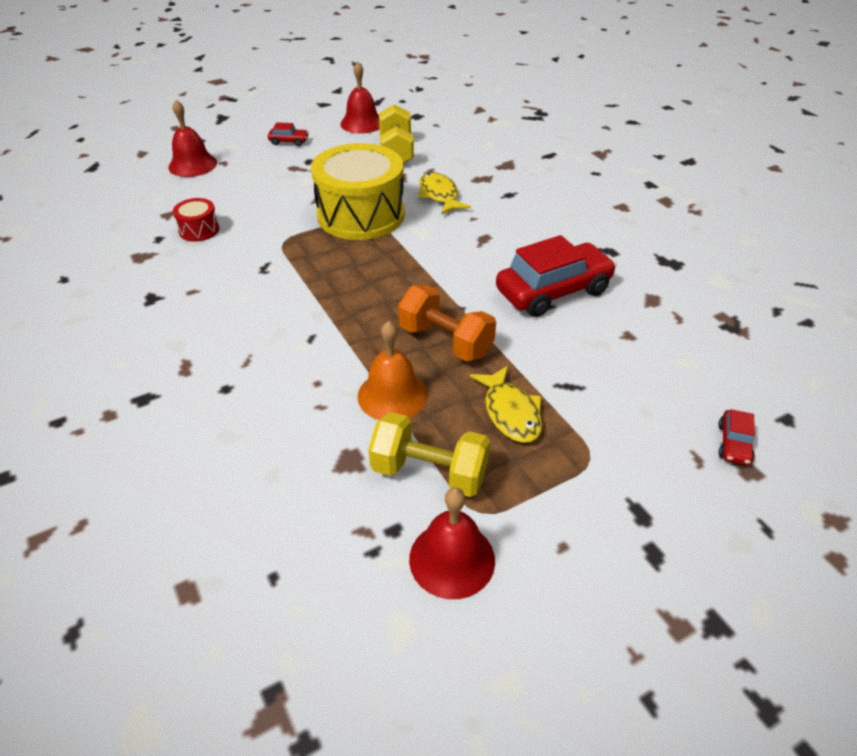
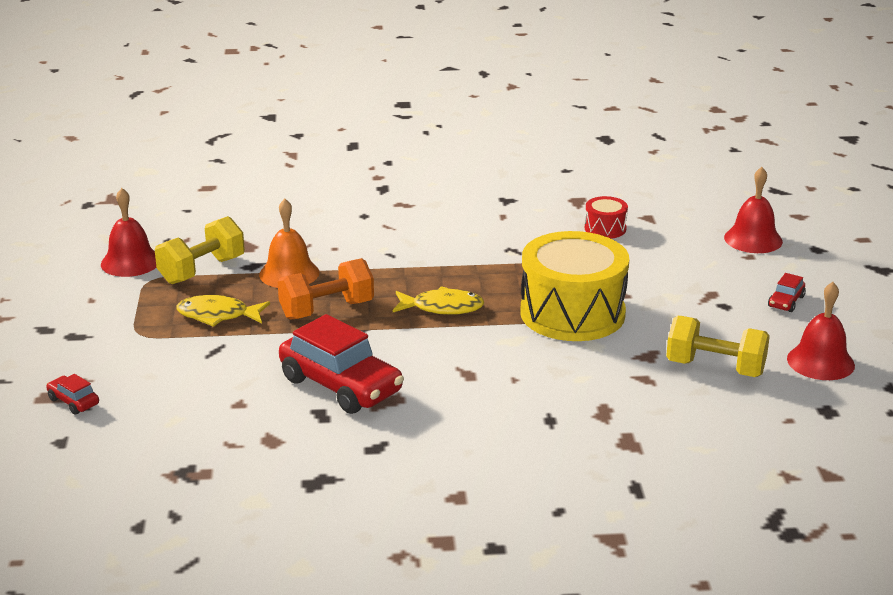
camera: 115 degrees right, 15 degrees down
(439, 195) = (581, 371): yellow fish -> yellow fish (442, 308)
(553, 291) = (341, 385): red car -> red car turned 45 degrees counterclockwise

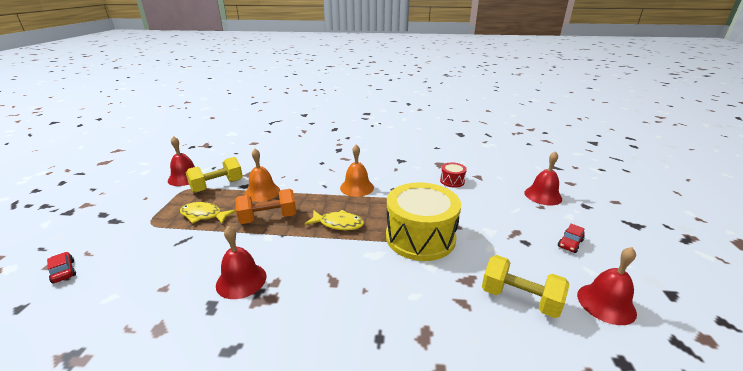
camera: 10 degrees right, 0 degrees up
(341, 385) = (241, 280): red car -> red bell
(447, 252) = (357, 187): none -> orange bell

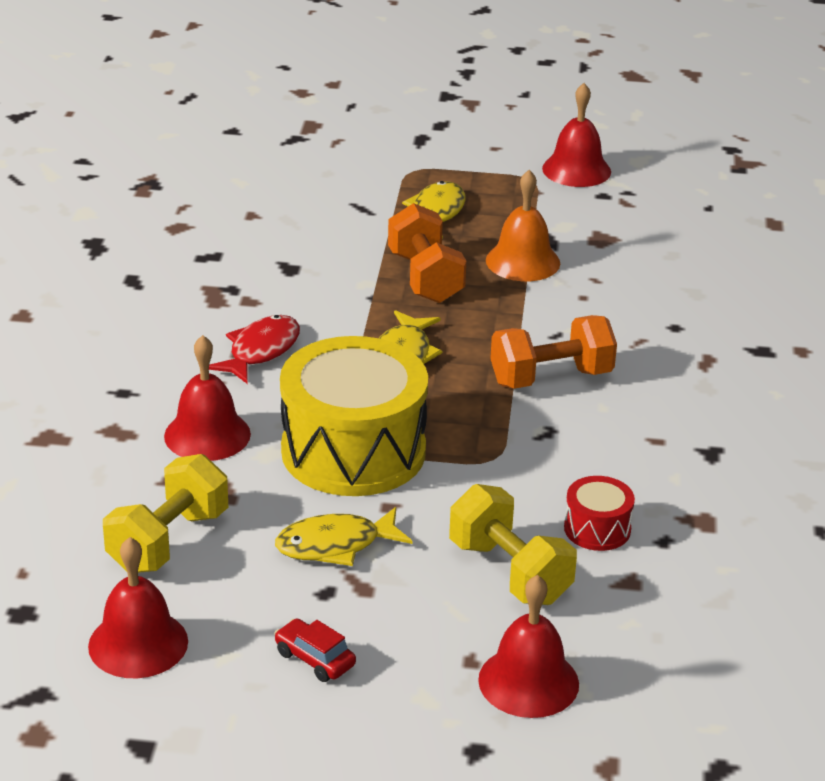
camera: 90 degrees right, 5 degrees up
(63, 271) = (296, 136): red car -> none
(217, 186) = (545, 209): yellow dumbbell -> yellow dumbbell (509, 572)
(241, 280) = (258, 272): red bell -> red bell (207, 435)
(332, 274) = (260, 351): none -> red fish
(357, 187) = (551, 378): orange bell -> orange dumbbell
(492, 240) = (335, 545): none -> yellow fish

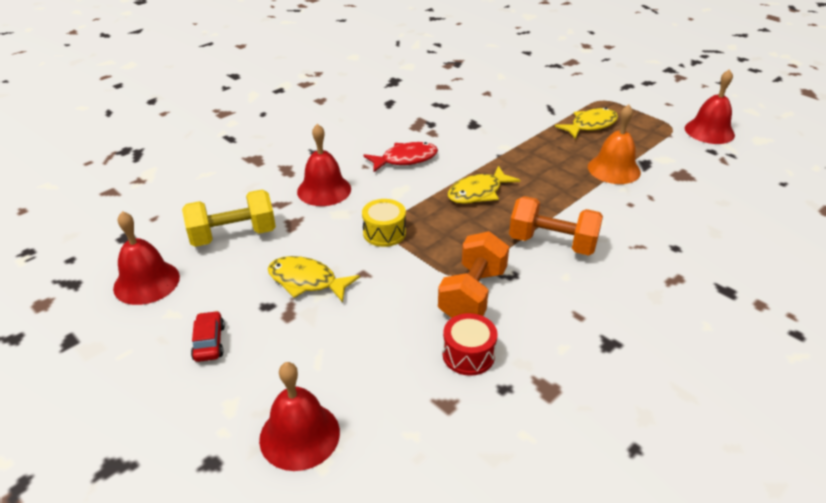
camera: 40 degrees right, 5 degrees up
(353, 451) = (384, 233): yellow drum -> yellow drum, size x0.44
(425, 278) = (542, 156): orange dumbbell -> orange dumbbell (472, 294)
(509, 572) = (379, 352): yellow dumbbell -> none

